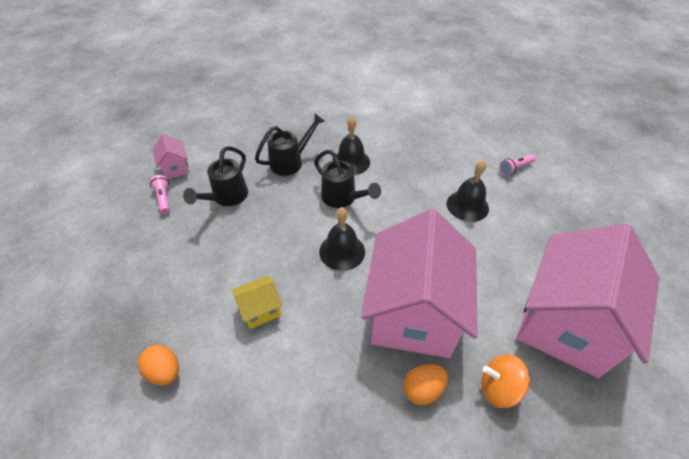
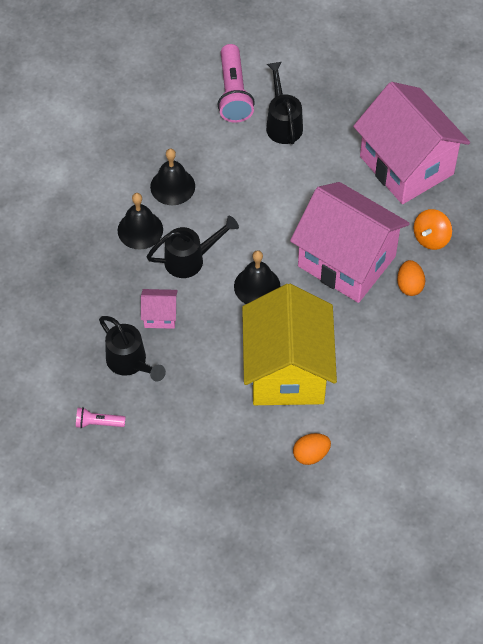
camera: 65 degrees left, 10 degrees up
(175, 168) = (52, 403): pink house -> pink house (160, 316)
(260, 310) = (287, 371): yellow house -> yellow house, size x2.46
(291, 162) = (107, 286): black watering can -> black watering can (283, 123)
(467, 205) = (258, 160): black bell -> black bell (172, 186)
(515, 169) = (233, 93): pink flashlight -> pink flashlight, size x1.94

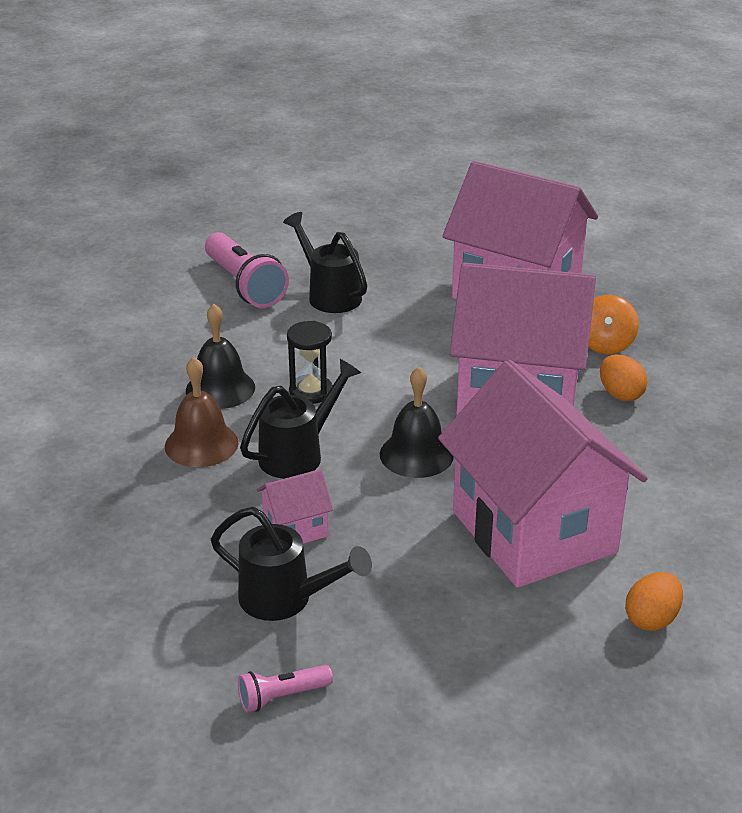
camera: 25 degrees left, 25 degrees down
(140, 230) = (201, 444): black bell -> brown bell
(224, 210) = (311, 391): none -> black hourglass
(287, 371) = (533, 532): yellow house -> pink house

